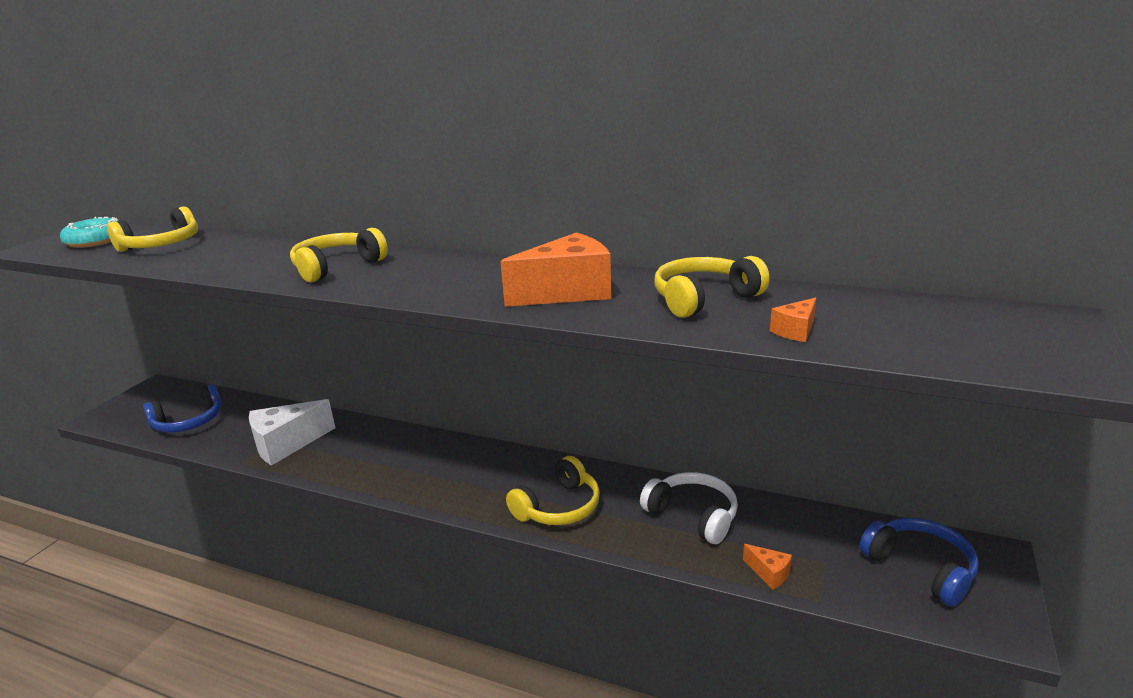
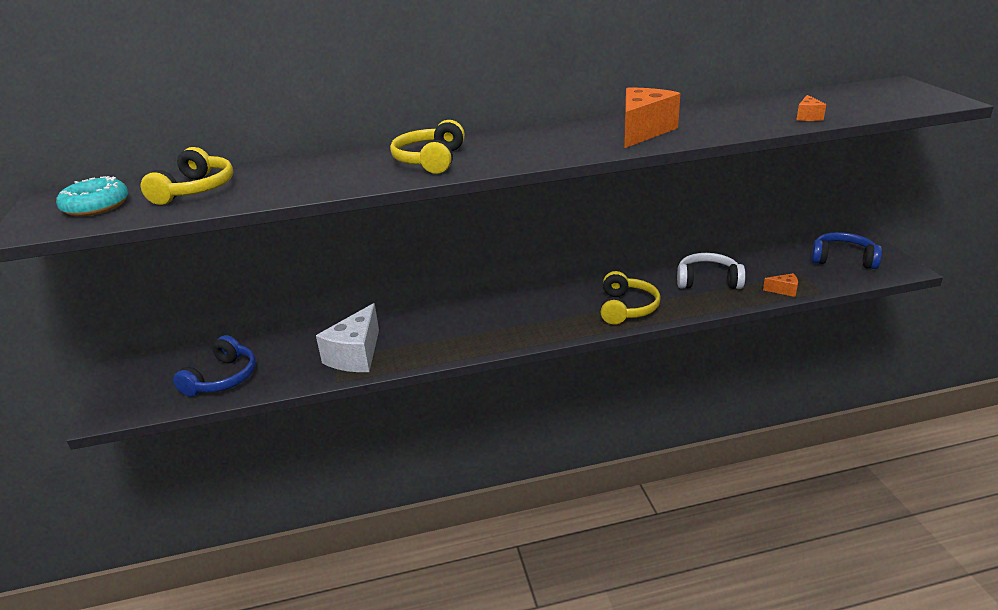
camera: 35 degrees left, 5 degrees up
(704, 299) = (728, 115): yellow headphones -> none

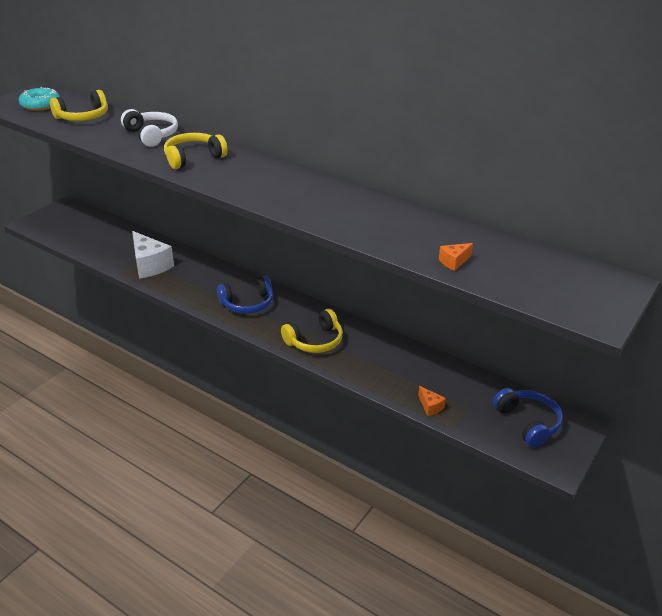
camera: 45 degrees right, 5 degrees up
(222, 378) = (88, 237): blue headphones -> blue headphones (247, 304)
(356, 355) = (150, 265): white cheese -> white cheese turned 105 degrees counterclockwise
(643, 131) = (331, 206): orange cheese -> none
(708, 281) = (399, 363): white headphones -> white headphones (151, 135)

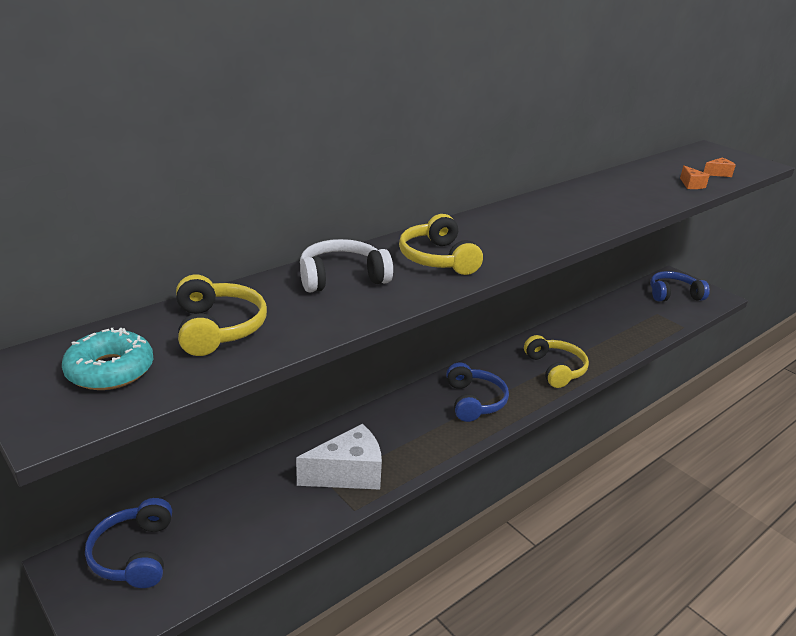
camera: 75 degrees left, 5 degrees down
(75, 218) = (134, 554): none -> blue headphones
(430, 406) = (657, 330): orange cheese -> orange cheese (718, 174)

